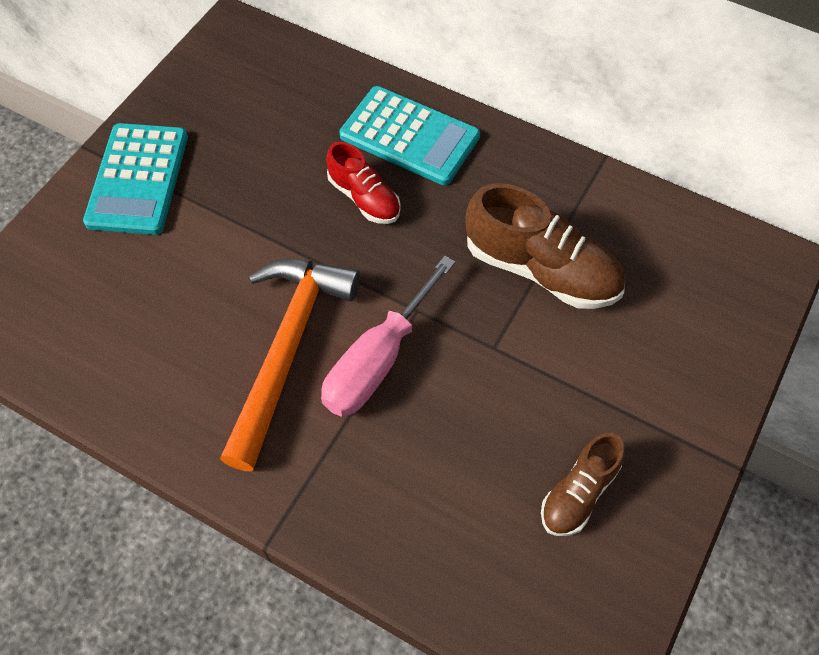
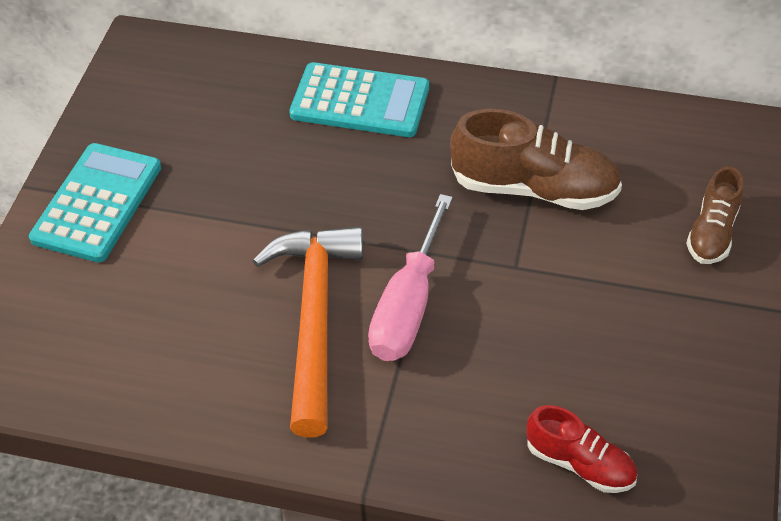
camera: 15 degrees left, 10 degrees down
(138, 179) = (97, 203): turquoise calculator -> turquoise calculator turned 150 degrees counterclockwise
(364, 198) = (337, 166): red shoe -> red shoe (580, 463)
(578, 493) = (644, 370): brown shoe -> brown shoe (712, 233)

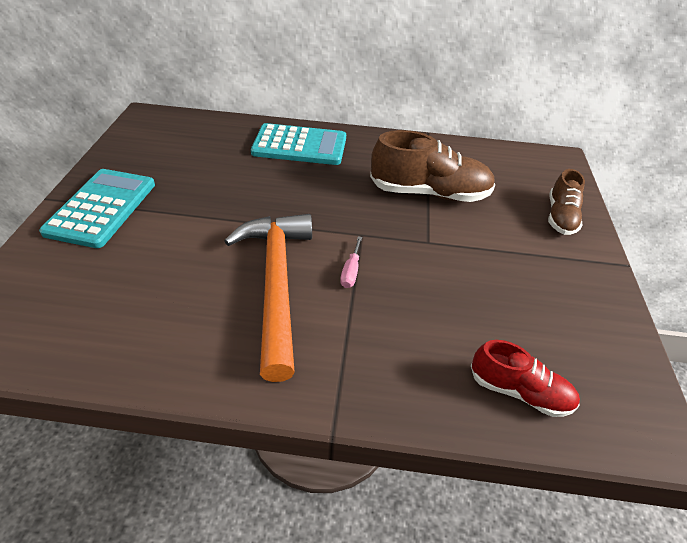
camera: 10 degrees left, 5 degrees down
(408, 306) = (351, 271): pink screwdriver -> pink screwdriver, size x0.42

